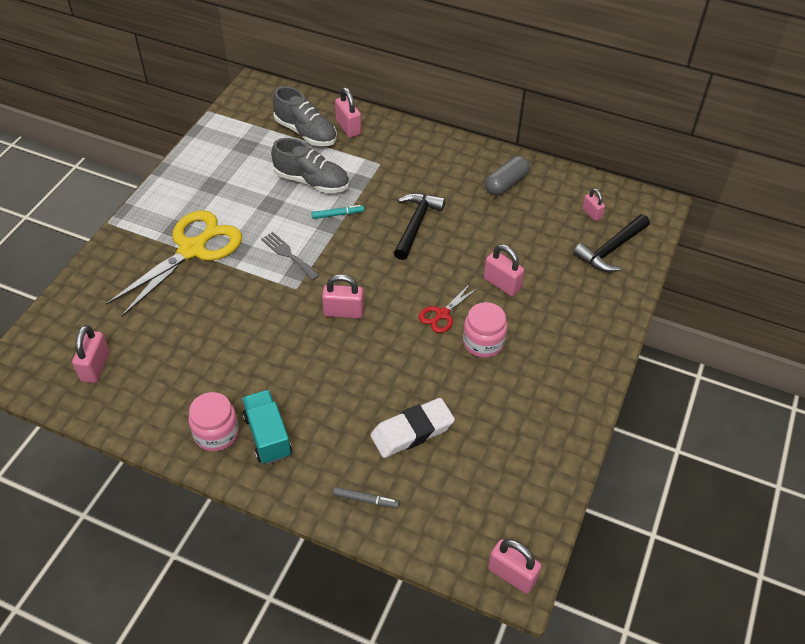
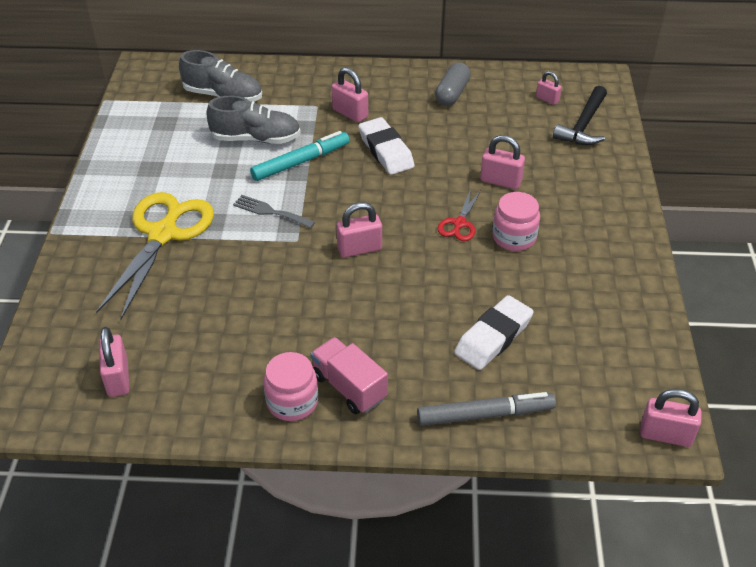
camera: 20 degrees left, 5 degrees down
(267, 436) = (349, 387): turquoise truck -> pink truck
(337, 214) = (301, 162): turquoise marker -> turquoise marker, size x1.87
(348, 127) = (265, 81): pink padlock -> pink padlock (350, 113)
(366, 500) = (485, 414): grey marker -> grey marker, size x1.87
(416, 224) = (386, 151): black hammer -> white eraser

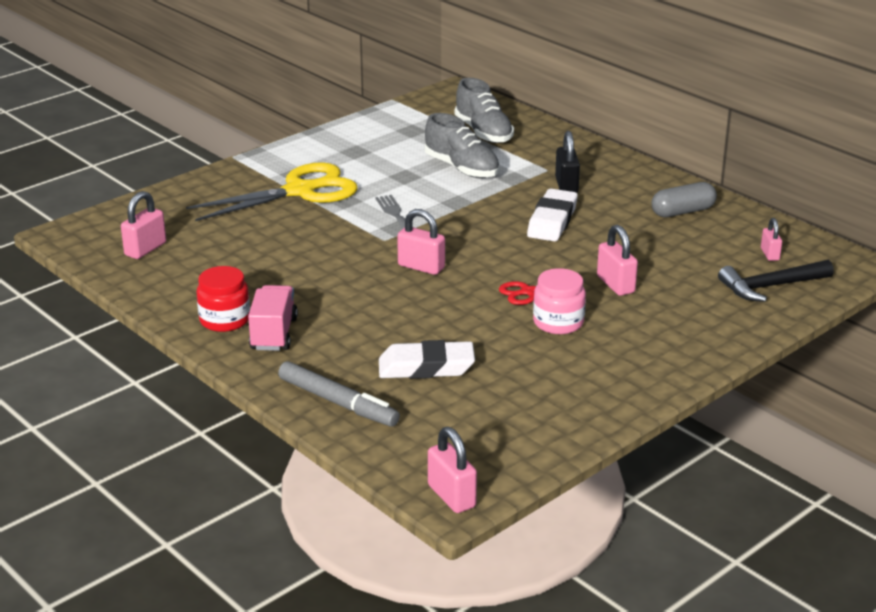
camera: 45 degrees right, 15 degrees down
(292, 402) = (225, 320): pink jar -> red jar
(301, 162) = (471, 197): turquoise marker -> none
(350, 113) = (566, 186): pink padlock -> black padlock

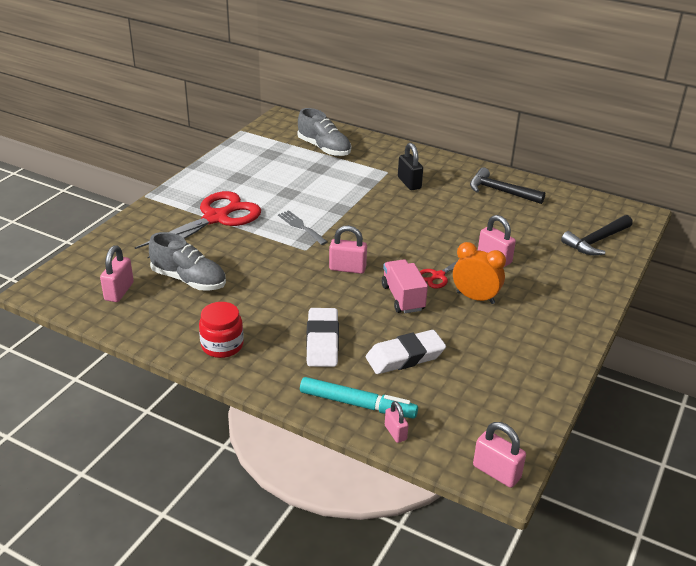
camera: 20 degrees left, 5 degrees up
(273, 334) = (269, 351): pink truck -> pink truck (403, 298)
(300, 191) = (216, 218): yellow scissors -> red scissors
(338, 402) = (357, 404): grey marker -> turquoise marker
(462, 168) = (326, 180): grey shoe -> grey shoe (189, 280)
(552, 221) = (417, 213): white eraser -> white eraser (322, 342)
(558, 322) = (475, 298): pink jar -> orange clock
(683, 212) = (500, 191): grey capsule -> black hammer
(769, 254) = (578, 215): pink padlock -> pink padlock (395, 433)

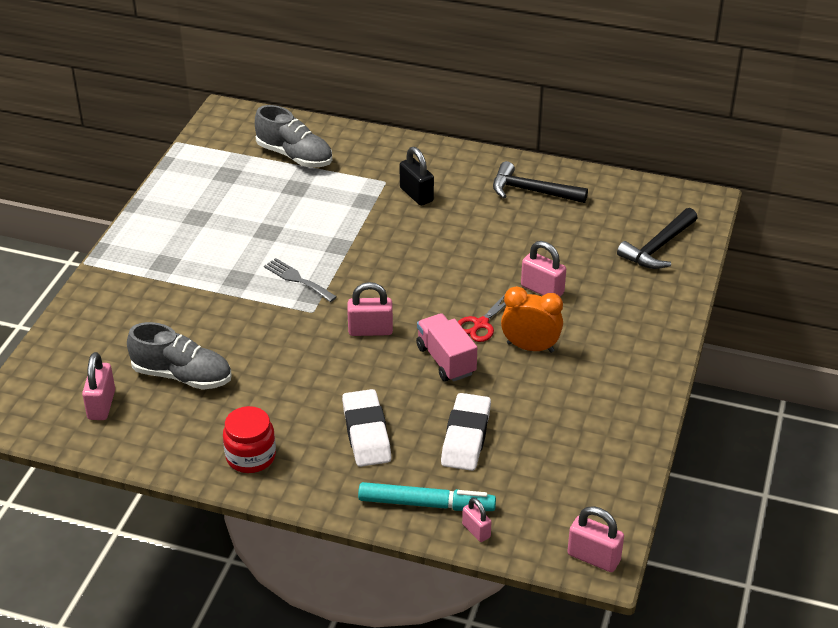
camera: 10 degrees left, 5 degrees up
(216, 218) = (187, 282): red scissors -> none
(405, 357) = (466, 437): white eraser -> white eraser turned 45 degrees counterclockwise

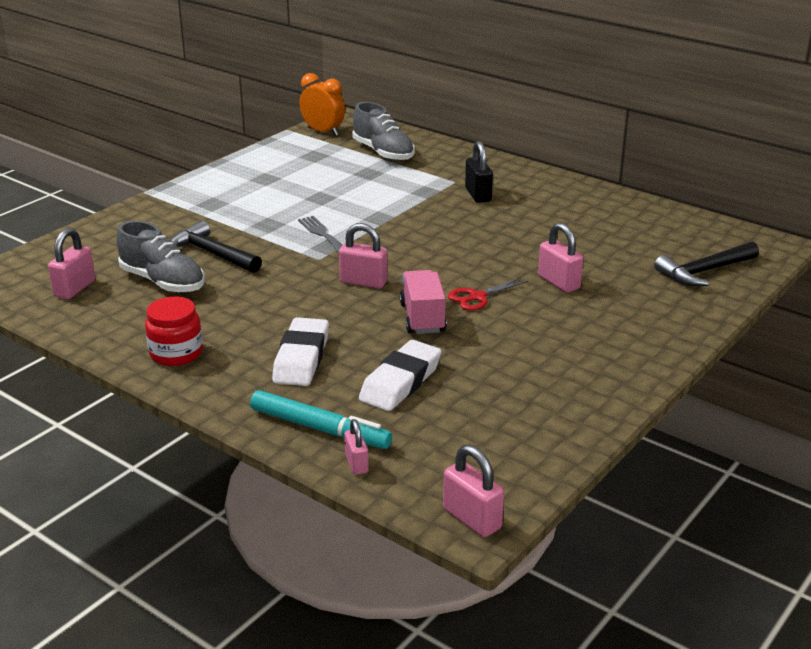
camera: 20 degrees right, 10 degrees down
(530, 347) = (517, 324): orange clock -> orange clock (323, 132)
(532, 191) = (595, 210): black hammer -> black hammer (212, 254)

